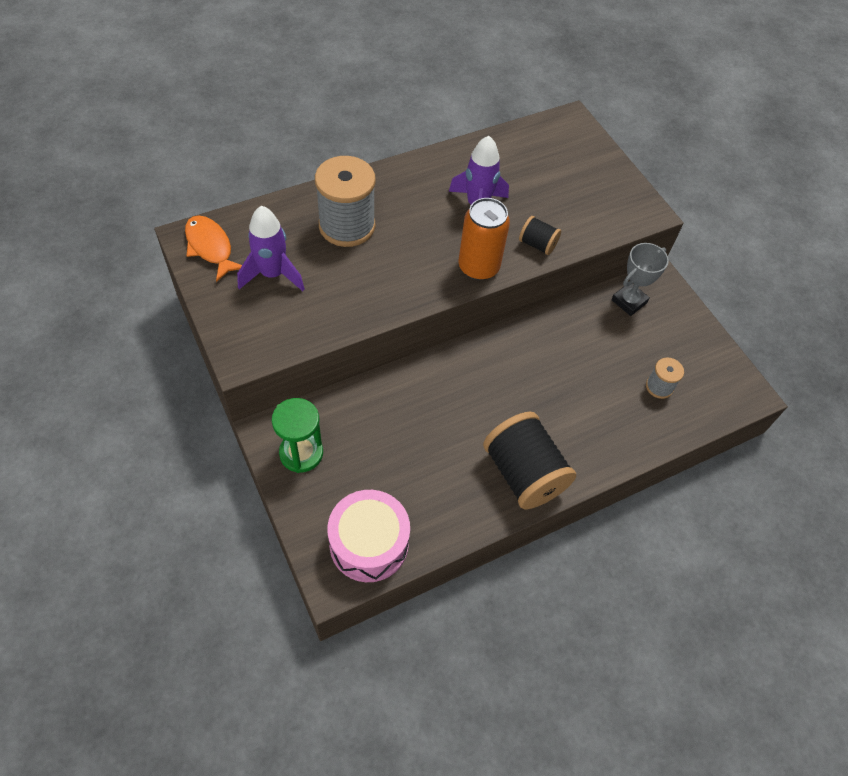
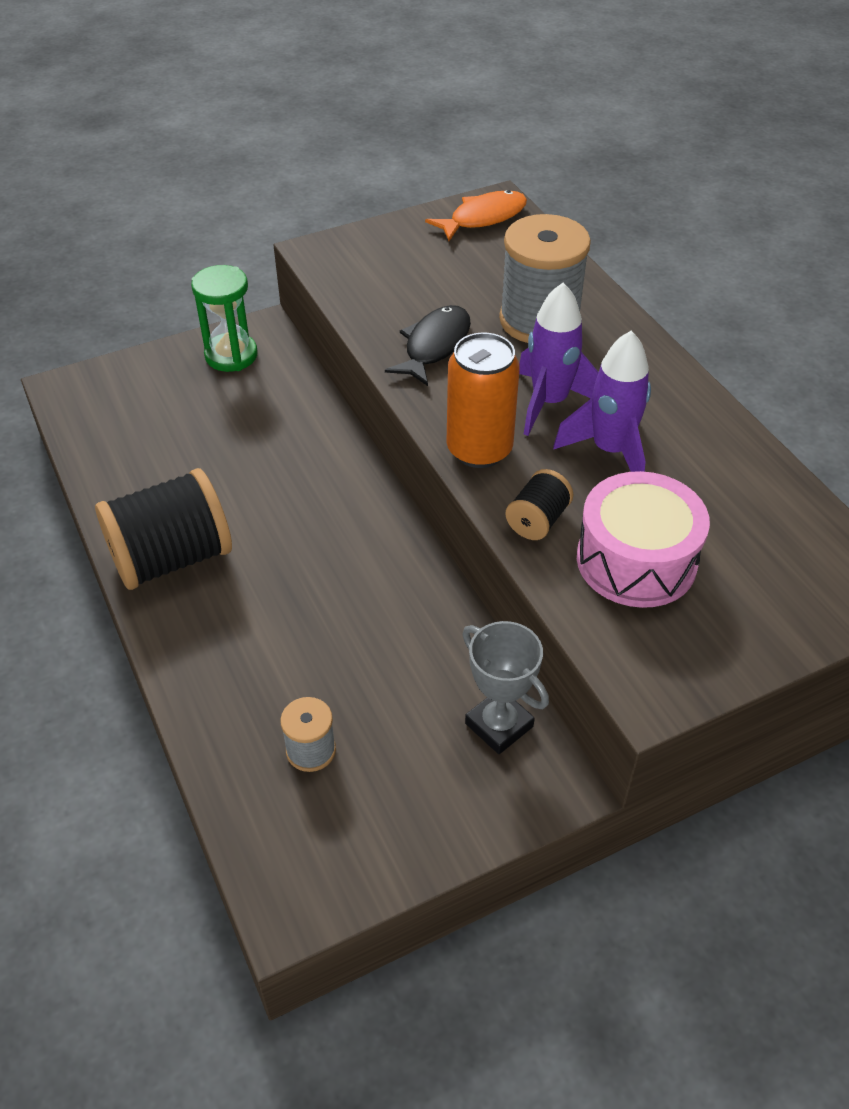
camera: 95 degrees right, 10 degrees down
(272, 274) = (445, 265): purple rocket -> purple rocket (549, 402)
(369, 543) = (103, 413): pink drum -> pink drum (636, 560)
(372, 285) = (434, 346): none -> black fish

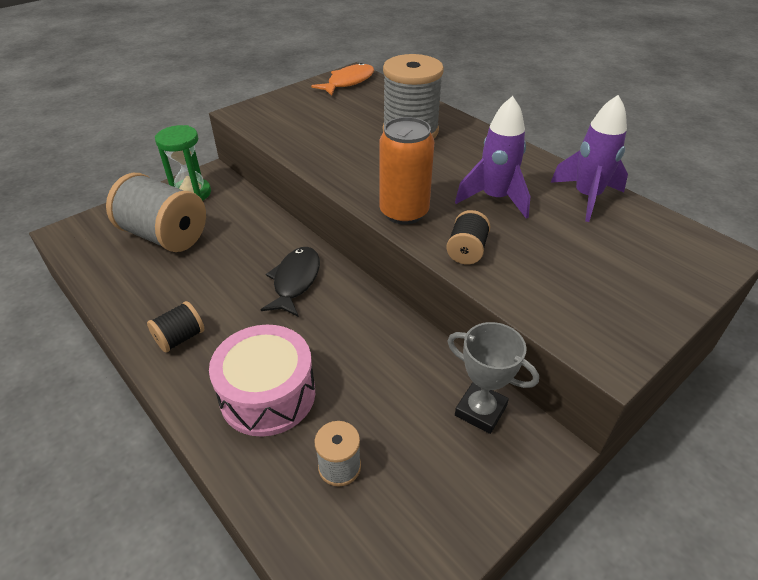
camera: 15 degrees left, 5 degrees down
(171, 558) = (180, 338): black spool -> black spool, size x0.49
(183, 414) = (164, 236): none -> grey spool
(434, 346) = (345, 155): black fish -> black fish (295, 281)
(549, 402) = (439, 176): purple rocket -> purple rocket (586, 197)
(636, 560) = (549, 264): pink drum -> pink drum (268, 395)

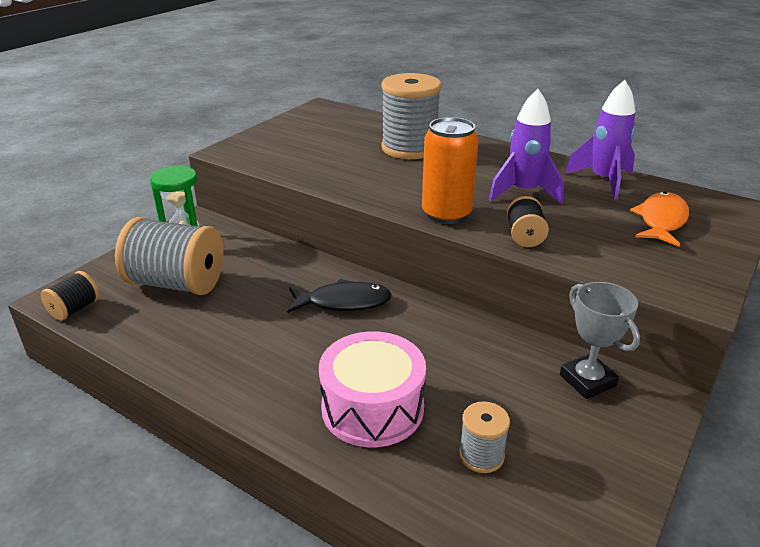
camera: 15 degrees left, 10 degrees down
(180, 338) = (248, 374): black spool -> black spool (75, 309)
(295, 281) = (344, 302): black fish -> black fish turned 90 degrees clockwise
(348, 82) = (321, 114): orange fish -> orange fish (661, 220)
(480, 411) = (587, 380): grey trophy -> grey trophy turned 45 degrees clockwise

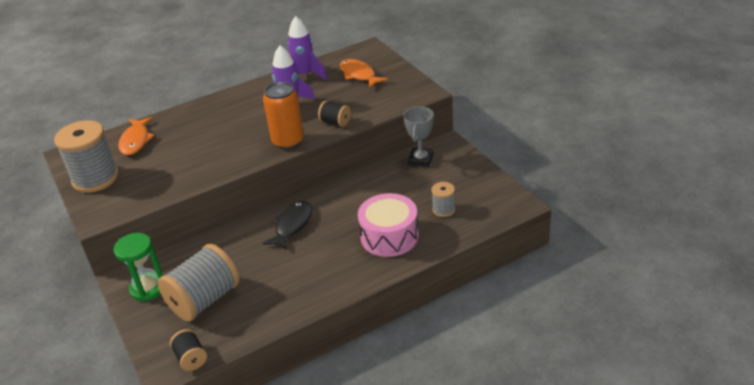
camera: 60 degrees left, 5 degrees up
(368, 128) = (136, 141): none -> orange fish
(409, 148) = (188, 131): grey spool -> grey spool (95, 178)
(587, 380) = (421, 160): grey trophy -> grey trophy turned 75 degrees counterclockwise

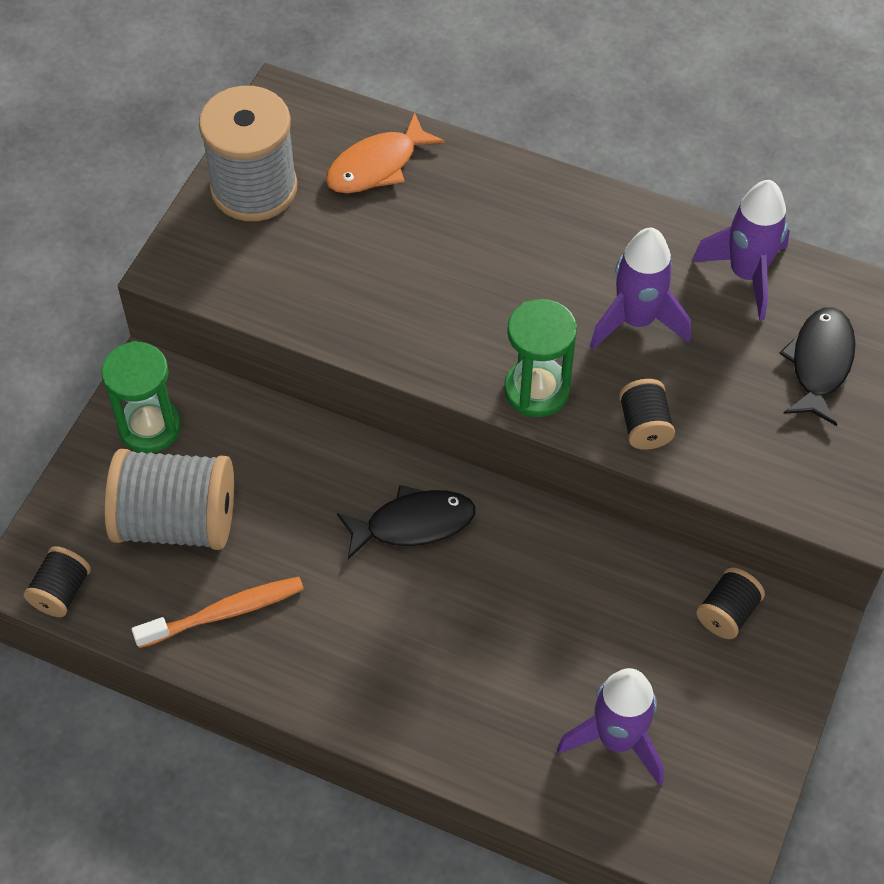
camera: 50 degrees right, 20 degrees up
(266, 303) = (225, 612): none -> orange toothbrush
(288, 141) = (537, 390): orange can -> green hourglass
(359, 75) = (820, 363): orange fish -> black fish
(389, 236) = (488, 694): pink drum -> none
(421, 160) = (727, 613): grey trophy -> black spool
(443, 210) = (617, 739): grey spool -> purple rocket

